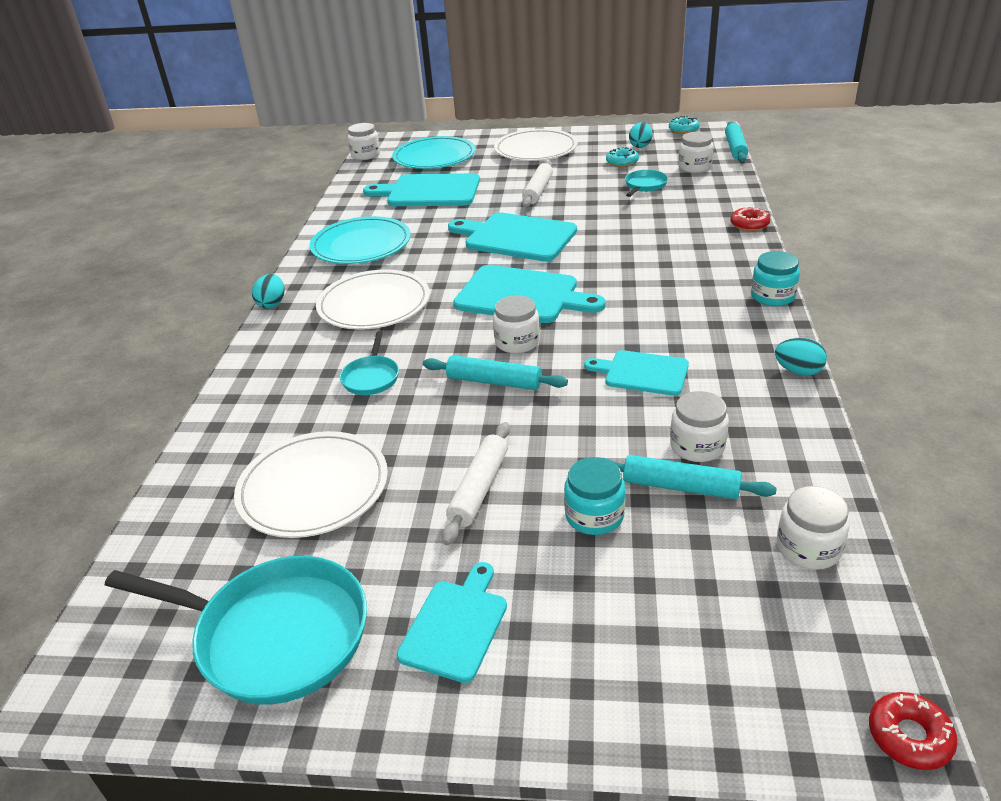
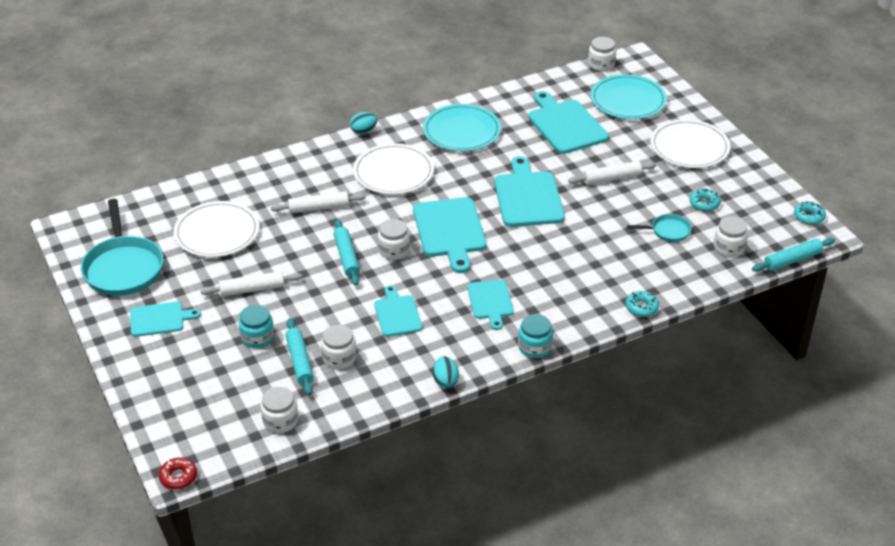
camera: 55 degrees right, 5 degrees up
(371, 377) = (318, 208): turquoise pan -> white rolling pin
(640, 146) = (748, 203): turquoise egg -> none
(672, 303) = (490, 302): none -> turquoise cutting board
(749, 224) = (641, 307): red donut -> turquoise donut

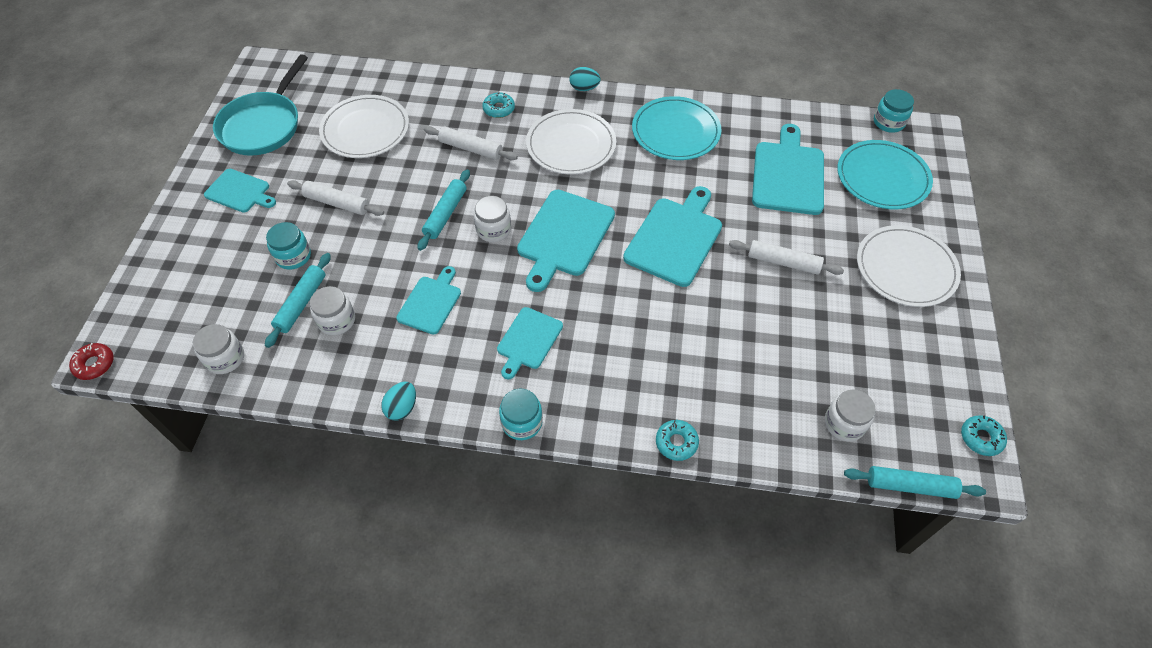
camera: 35 degrees right, 15 degrees up
(601, 64) = (888, 122): white jar -> turquoise jar
(668, 231) = (790, 361): turquoise pan -> none
(704, 203) = (863, 349): turquoise donut -> turquoise donut (499, 109)

